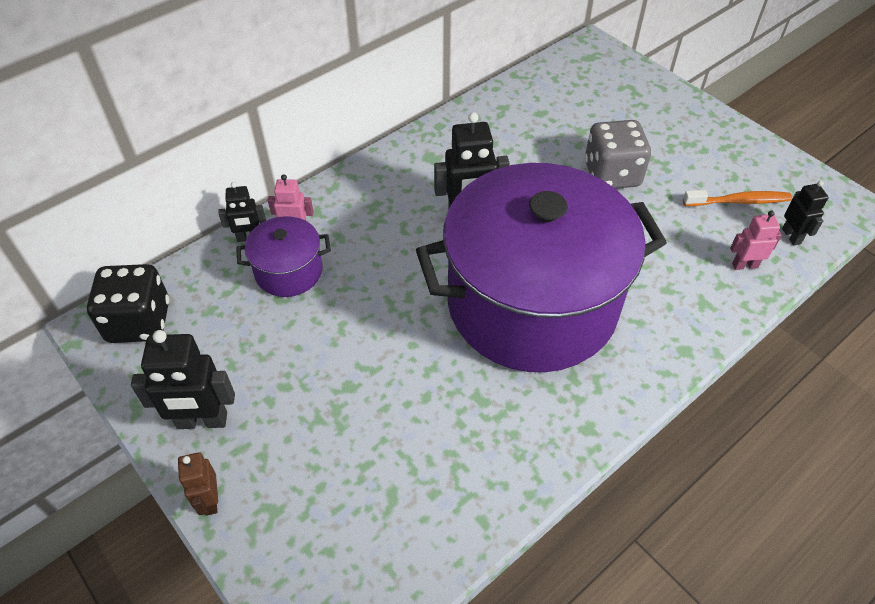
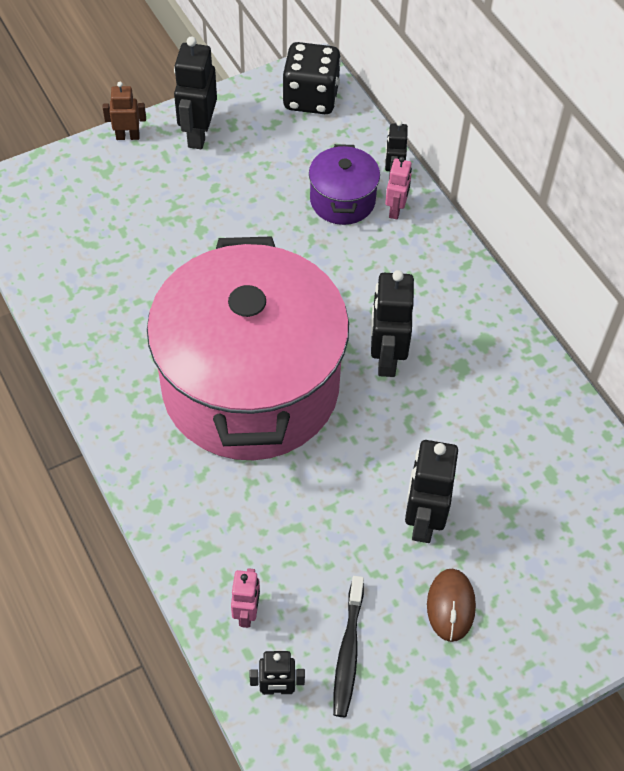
camera: 100 degrees right, 5 degrees up
(532, 304) = (250, 386): purple pot -> pink pot
(612, 174) = (423, 520): grey dice -> black robot
(672, 153) = (450, 606): none -> brown mouse
(739, 201) = (348, 652): orange toothbrush -> black toothbrush

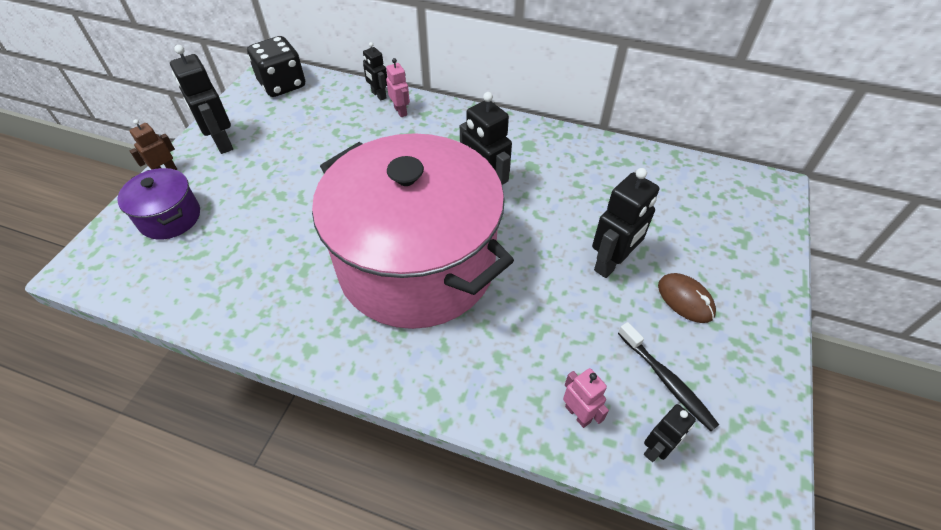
camera: 40 degrees left, 5 degrees down
(342, 200) = (362, 124): purple pot -> purple pot (170, 217)
(423, 520) = (611, 263): black robot -> black robot turned 105 degrees counterclockwise

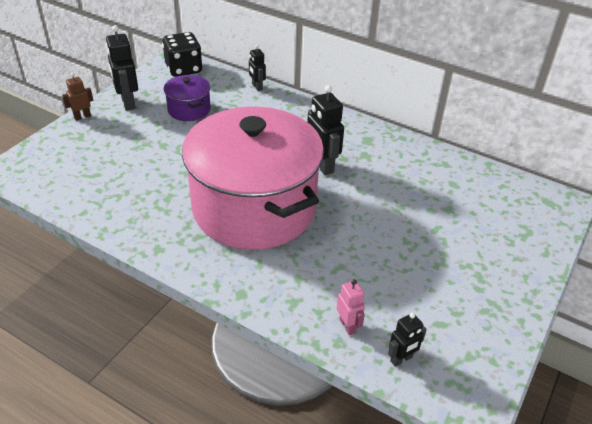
camera: 10 degrees right, 10 degrees down
(170, 217) = (78, 147): purple pot -> purple pot (189, 110)
(400, 111) = (271, 101): pink robot -> none
(611, 263) = (408, 232): black robot -> none
(667, 381) = (425, 318): black toothbrush -> none
(685, 299) = (460, 267): brown mouse -> none

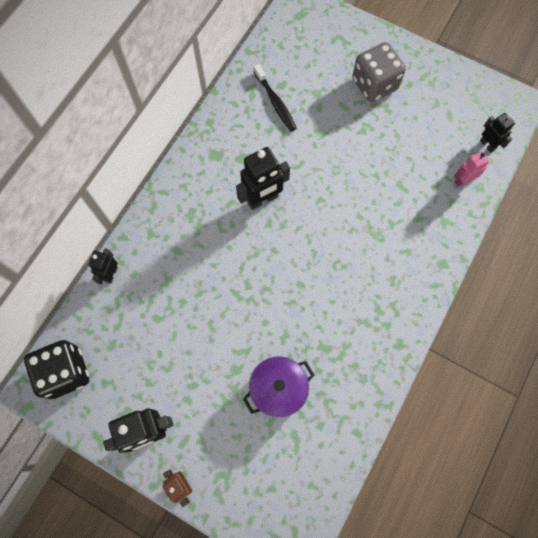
camera: 90 degrees left, 30 degrees up
(189, 110) = (163, 350): purple pot -> purple pot (278, 389)
(254, 208) = (333, 261): pink pot -> none
(257, 87) = (111, 274): black robot -> black robot turned 135 degrees clockwise
(431, 179) = (275, 102): none -> black toothbrush
(470, 256) = (374, 84): none -> grey dice

